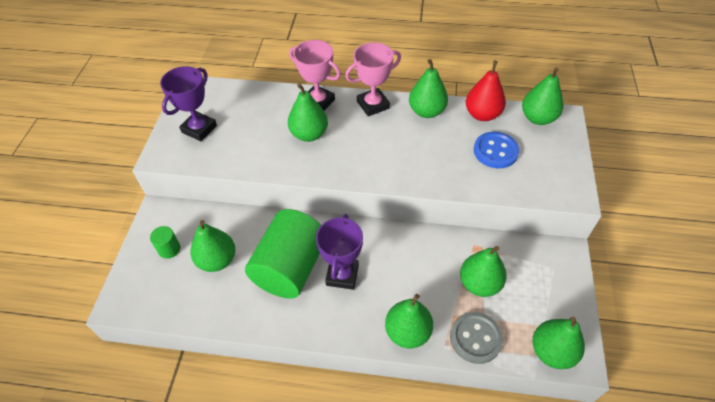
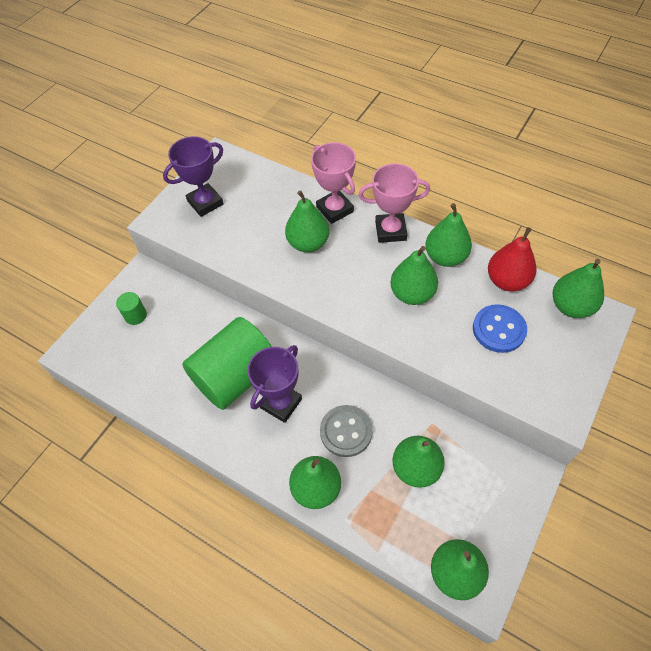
camera: 25 degrees right, 5 degrees up
(217, 260) = (172, 343): green pear -> green pear (412, 294)
(475, 338) = (381, 524): grey button -> grey button (346, 431)

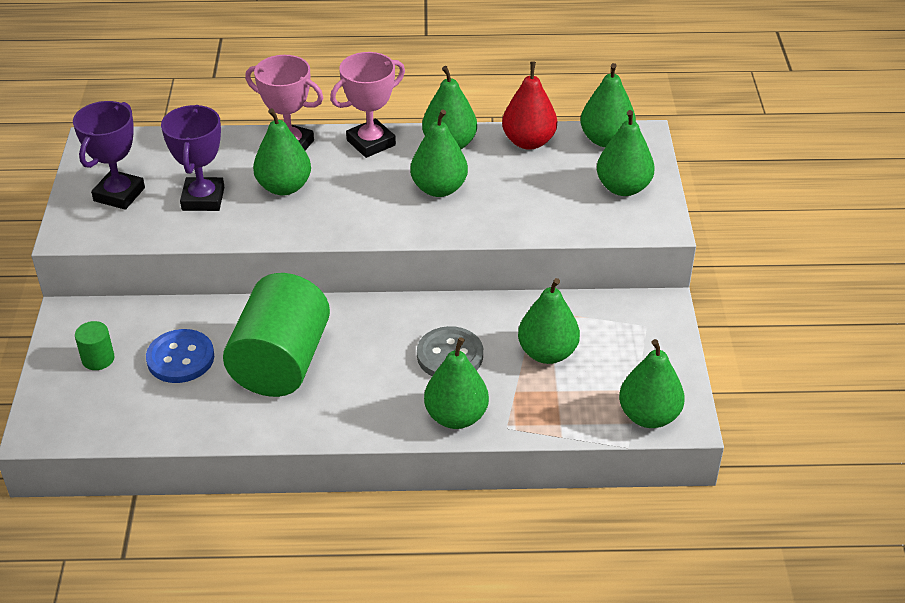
camera: 35 degrees left, 15 degrees down
(281, 403) = (356, 363): purple trophy -> purple trophy (203, 199)
(499, 329) = (551, 184): blue button -> blue button (180, 358)
(555, 360) = (623, 188): none -> green pear

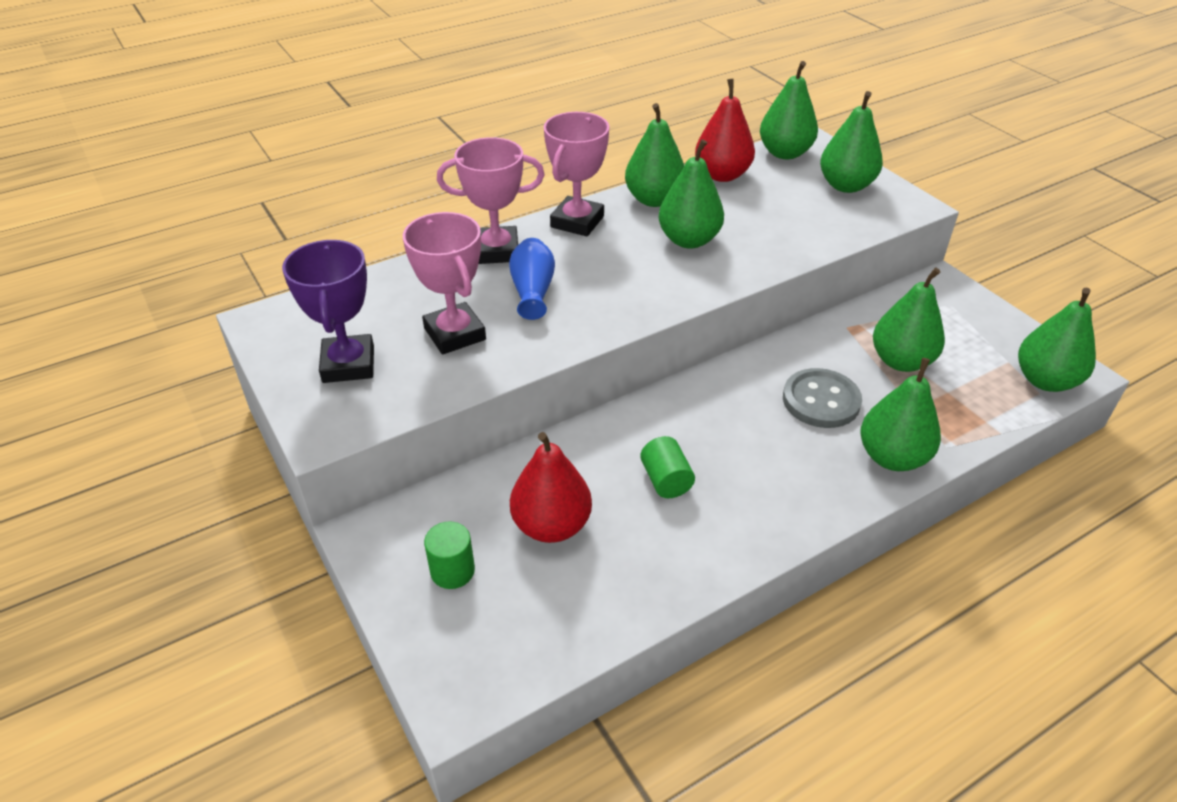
camera: 30 degrees left, 0 degrees up
(180, 358) = (551, 525): blue button -> red pear
(203, 199) = (454, 334): purple trophy -> pink trophy
(281, 362) = (666, 480): green cylinder -> green cylinder, size x0.40
(284, 187) = (532, 291): green pear -> blue vase

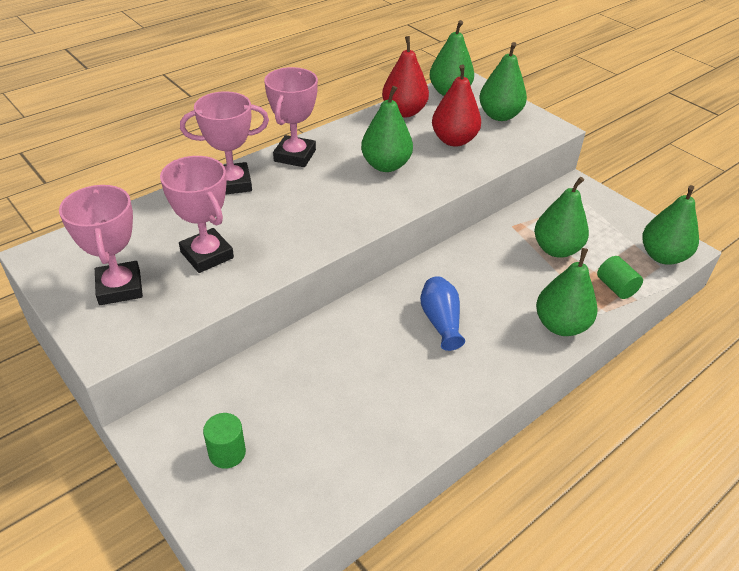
camera: 10 degrees left, 0 degrees up
(348, 364) = (120, 287): purple trophy -> pink trophy
(532, 291) = (266, 215): blue vase -> blue vase (441, 321)
(551, 525) = (304, 406): red pear -> red pear (454, 140)
(654, 199) = (353, 134): green pear -> none
(666, 480) = (390, 360): green cylinder -> green cylinder (615, 287)
(821, 400) = (501, 285): grey button -> none

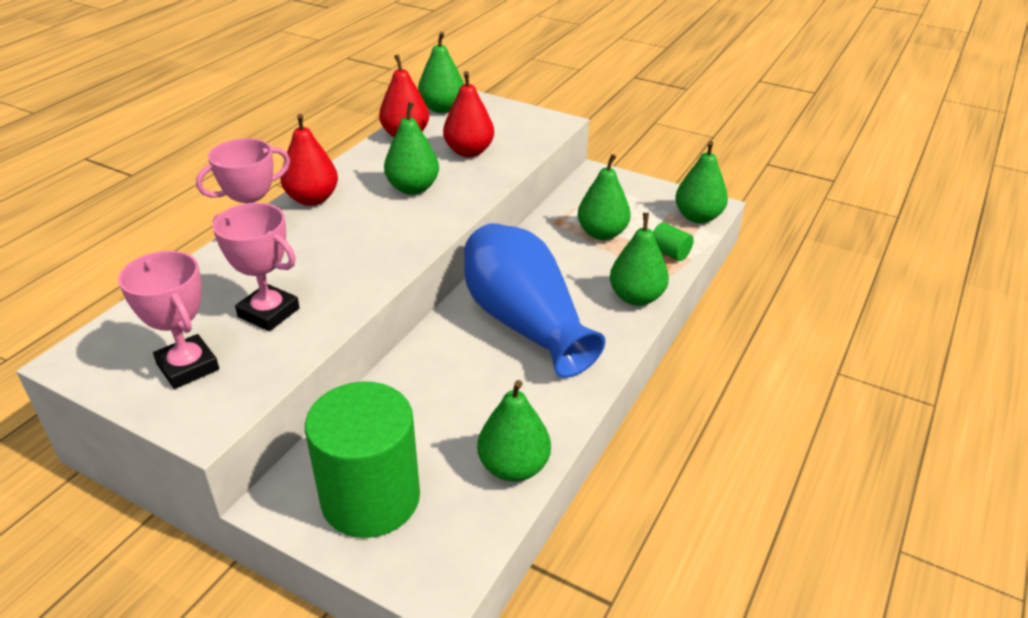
camera: 20 degrees left, 5 degrees down
(227, 453) = (370, 498): green cylinder -> green cylinder, size x2.49
(295, 156) = (312, 199): pink trophy -> red pear
(441, 321) = (525, 323): blue vase -> blue vase, size x2.25
(499, 115) = (502, 120): green pear -> green pear (513, 467)

